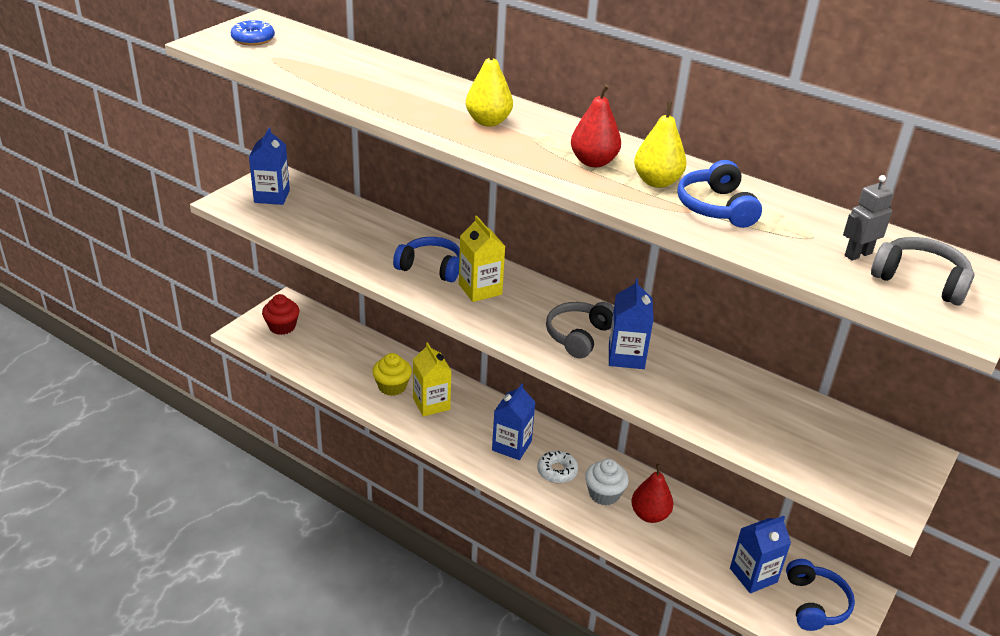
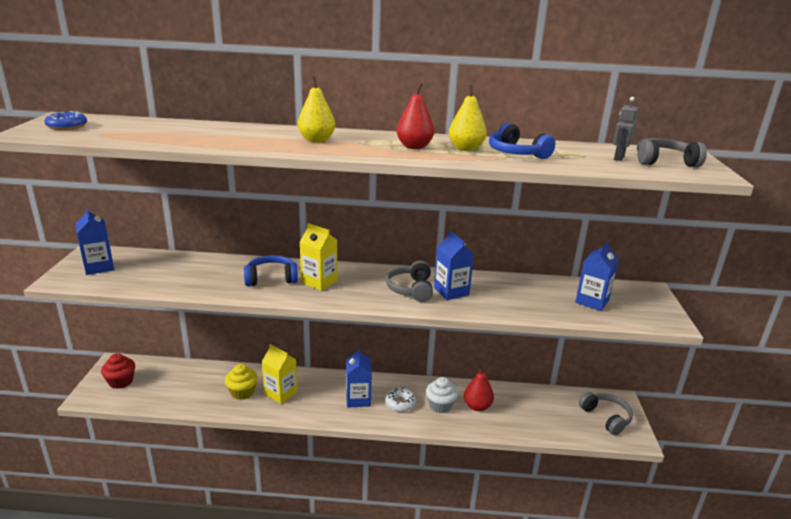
camera: 30 degrees left, 10 degrees down
(753, 575) = (562, 416): blue carton -> blue carton (592, 301)
(815, 603) = (606, 418): blue headphones -> grey headphones

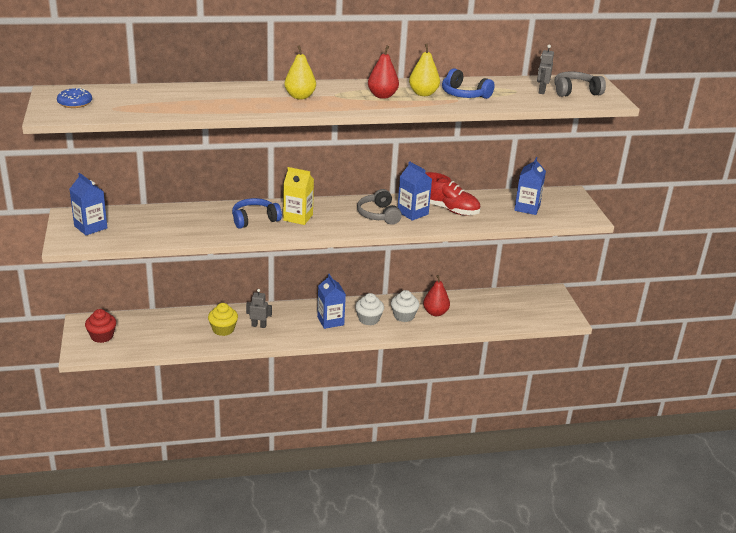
camera: 15 degrees left, 5 degrees up
(281, 393) = (259, 325): yellow carton -> grey robot
(400, 403) = (369, 319): white donut -> white cupcake
(495, 292) = (448, 209): none -> red shoe
(606, 418) = (543, 307): grey headphones -> none

